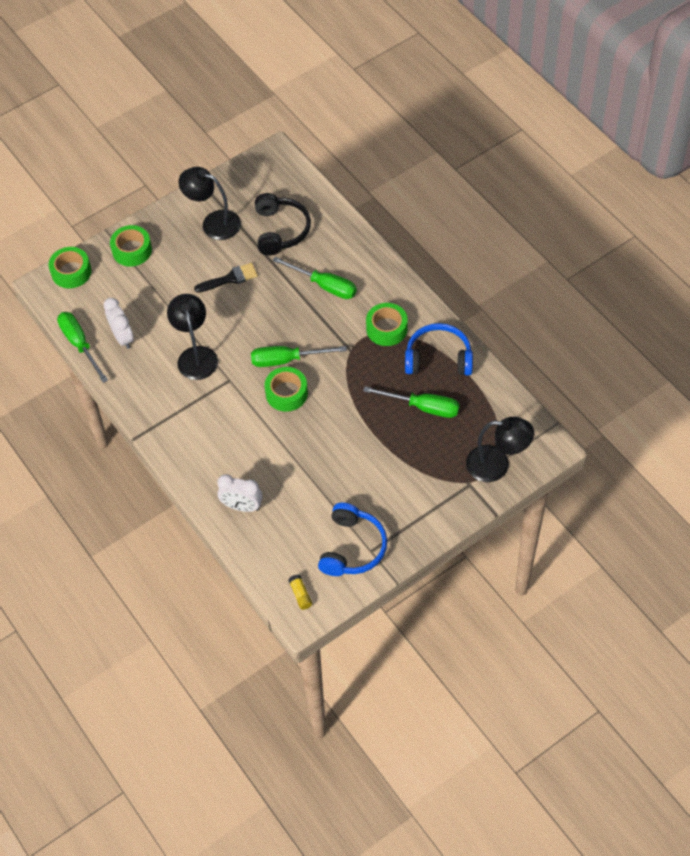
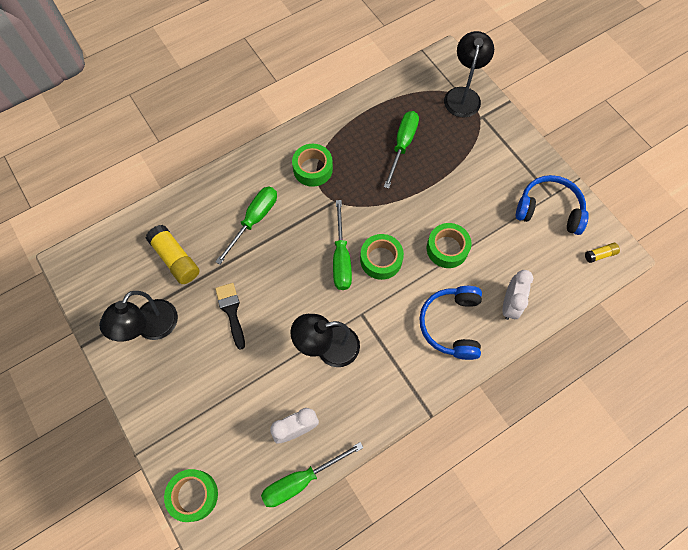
camera: 90 degrees left, 10 degrees up
(132, 250) = (174, 420): green tape -> green tape (447, 248)
(280, 230) = (175, 259): black headphones -> yellow glue stick
(438, 358) = (350, 129): blue headphones -> blue headphones (451, 325)

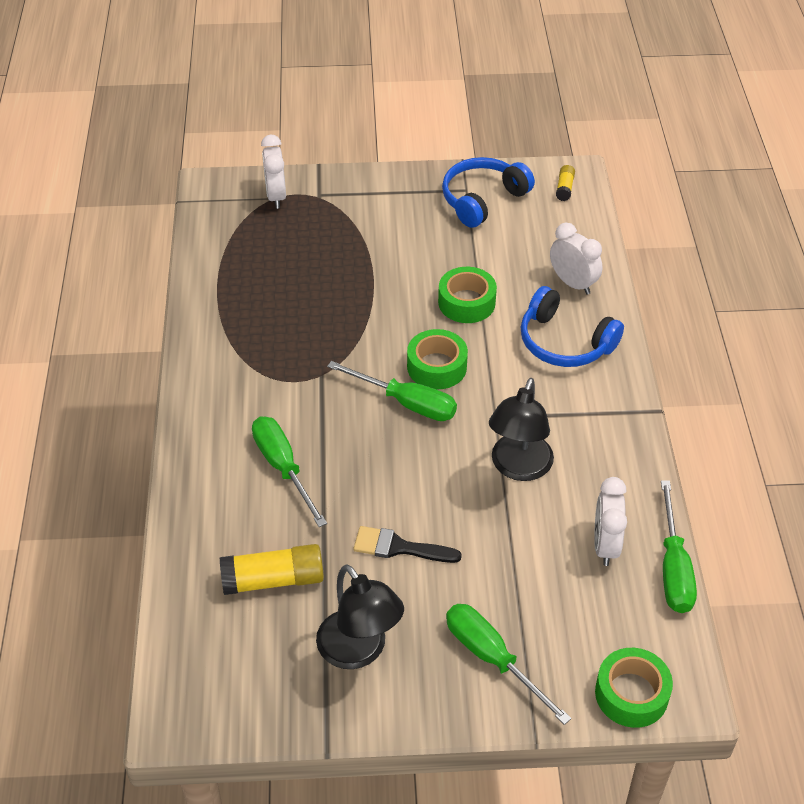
camera: 60 degrees left, 20 degrees down
(313, 169) = (257, 376): green tape -> none
(402, 145) = (297, 278): green screwdriver -> green screwdriver (492, 658)
(463, 95) = (276, 196): black lamp -> white clock

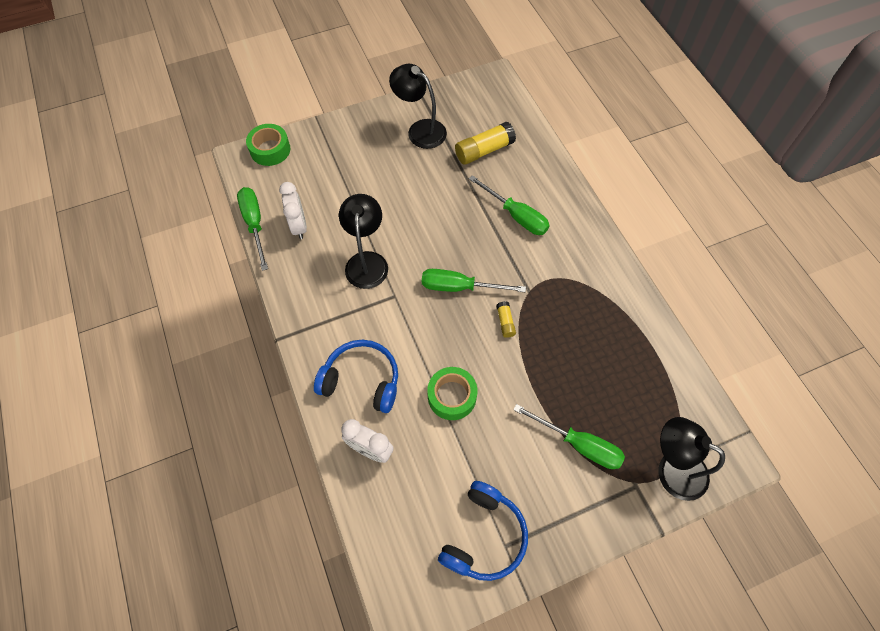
camera: 160 degrees right, 15 degrees up
(276, 196) = (672, 468): white clock -> black lamp
(399, 547) = (422, 188): black brush -> none
(437, 367) = (451, 325): green tape -> none
(492, 658) = (348, 146): green screwdriver -> green screwdriver (578, 444)
(564, 188) = (409, 586): yellow glue stick -> yellow glue stick (505, 322)

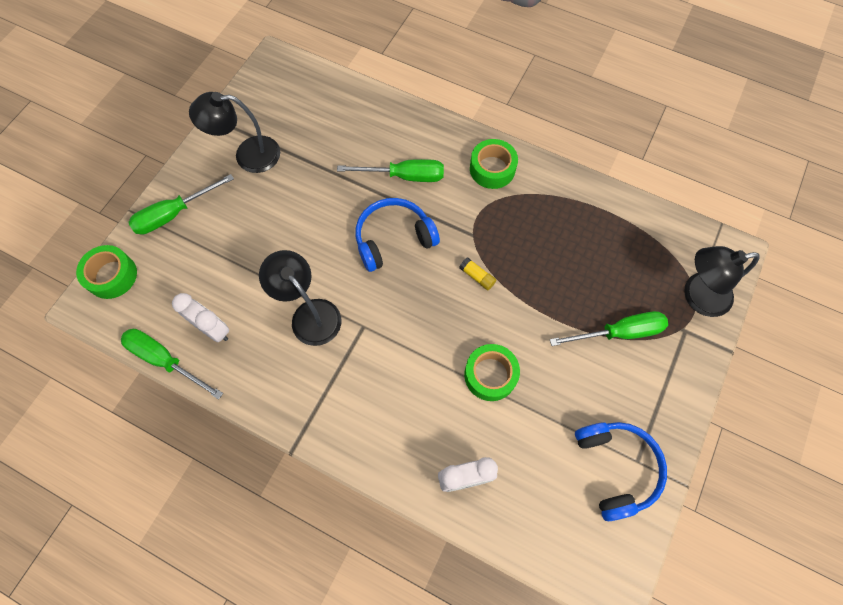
camera: 40 degrees left, 5 degrees up
(361, 380) = (403, 424): blue headphones -> blue headphones (393, 239)
(459, 287) = (412, 275): green screwdriver -> green screwdriver (174, 214)
(484, 151) = (324, 136): yellow glue stick -> none
(588, 255) = (492, 169): none -> green tape

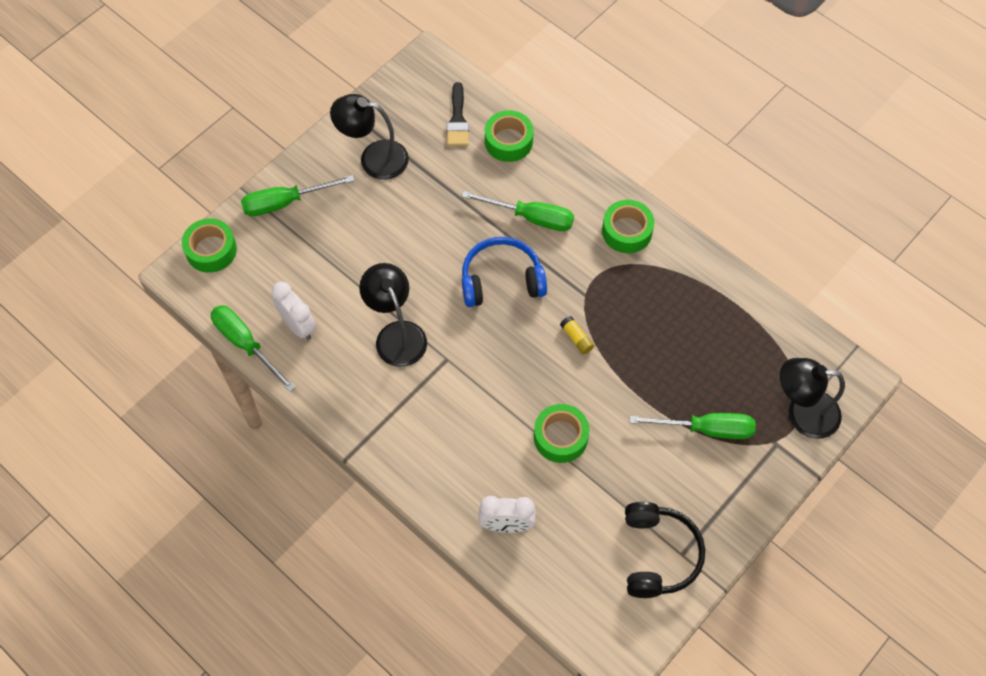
camera: 15 degrees right, 5 degrees down
(315, 105) = (457, 120): none -> black brush
(365, 114) = (508, 141): none -> green tape
(616, 468) = (658, 554): blue headphones -> black headphones

